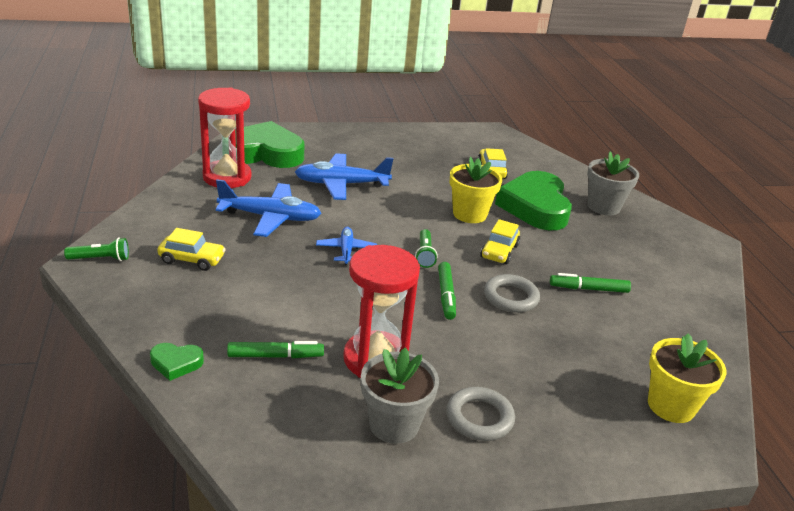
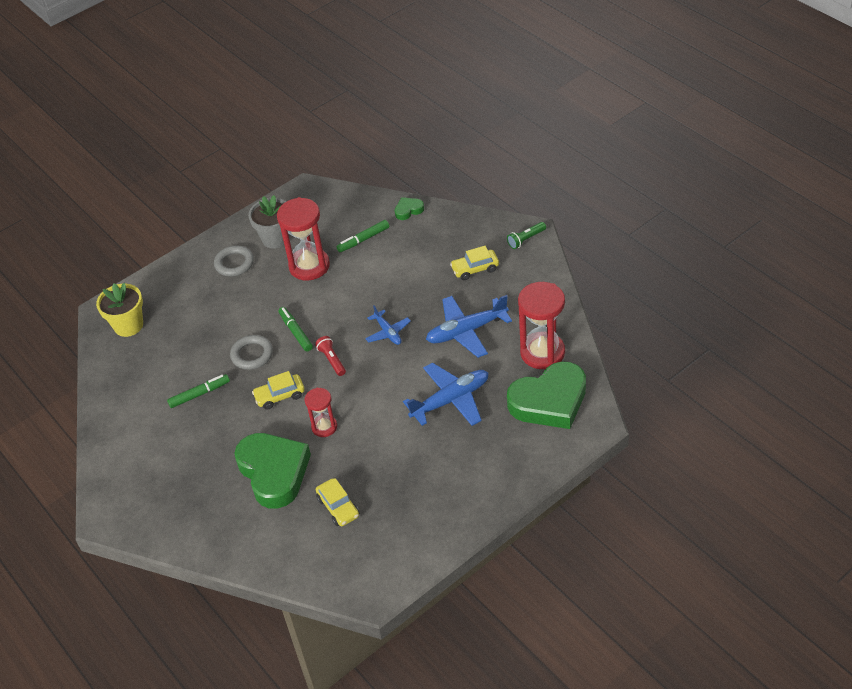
camera: 160 degrees right, 15 degrees up
(424, 255) = (332, 360): green flashlight -> red flashlight
(469, 214) = (324, 427): yellow flower pot -> red hourglass
(499, 251) = (280, 396): yellow car -> yellow car turned 105 degrees counterclockwise
(603, 207) = (212, 512): grey flower pot -> none

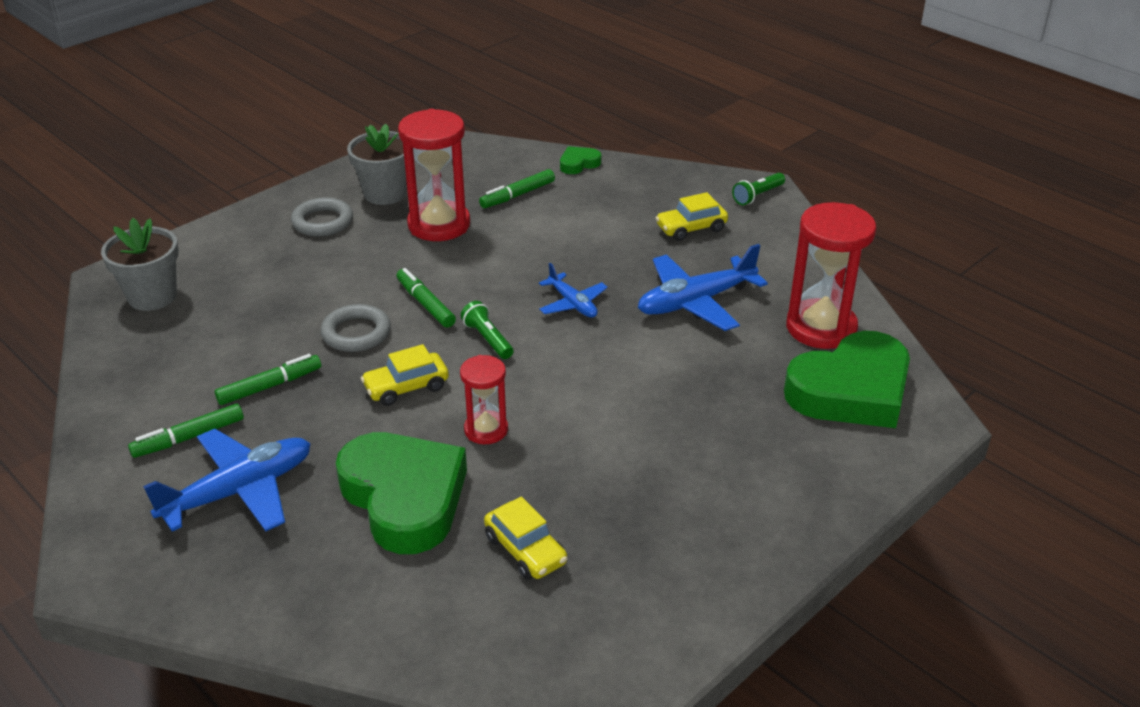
camera: 10 degrees left, 10 degrees down
(128, 325) = (152, 296): yellow flower pot -> grey flower pot
(153, 430) = (189, 438): none -> green marker
(332, 360) = (488, 339): red flashlight -> green flashlight
(451, 400) = (691, 390): blue plane -> blue plane (239, 491)

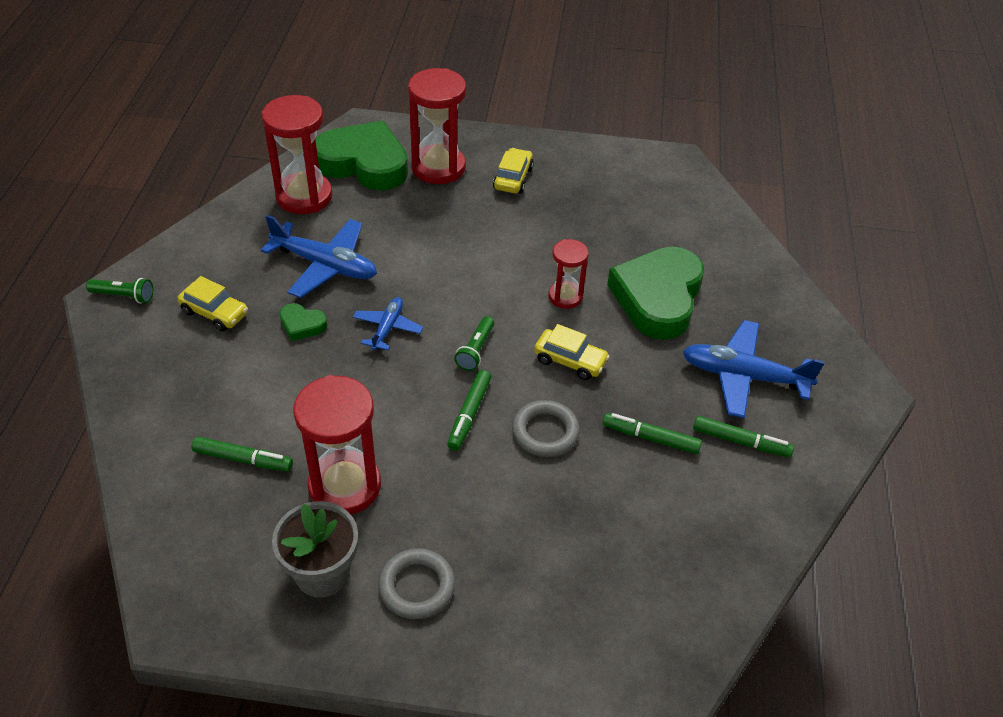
camera: 130 degrees left, 10 degrees up
(152, 296) = (648, 624): grey flower pot -> none
(525, 550) = (634, 229): yellow car -> yellow car (513, 178)
(578, 164) = (142, 448): green heart -> green heart (302, 325)
(795, 444) = (438, 167): none -> red hourglass

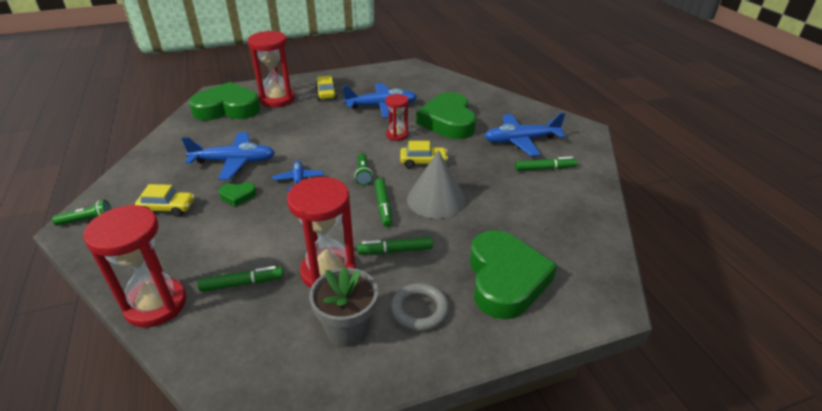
camera: 25 degrees left, 10 degrees down
(304, 196) = (197, 133): red hourglass -> red hourglass (156, 304)
(545, 432) = (436, 199): grey ring -> grey cone
(549, 594) = (505, 279): none -> green heart
(578, 232) = (382, 106): none -> blue plane
(650, 438) = (497, 182): green marker -> green marker (395, 250)

